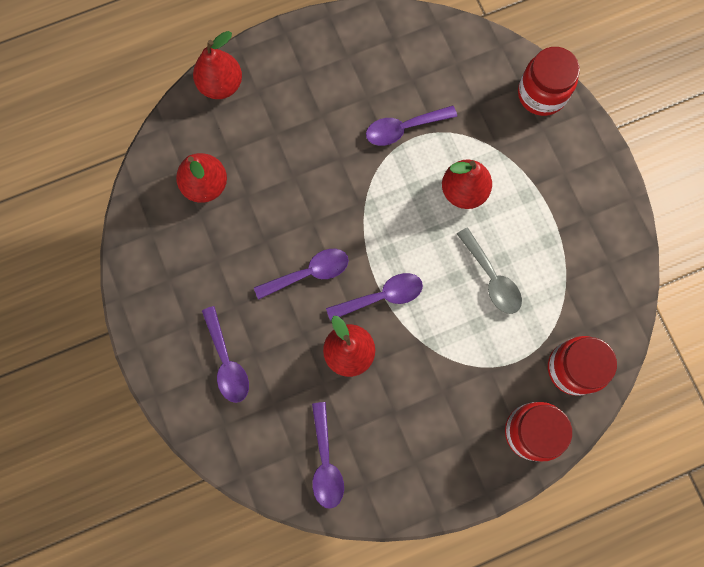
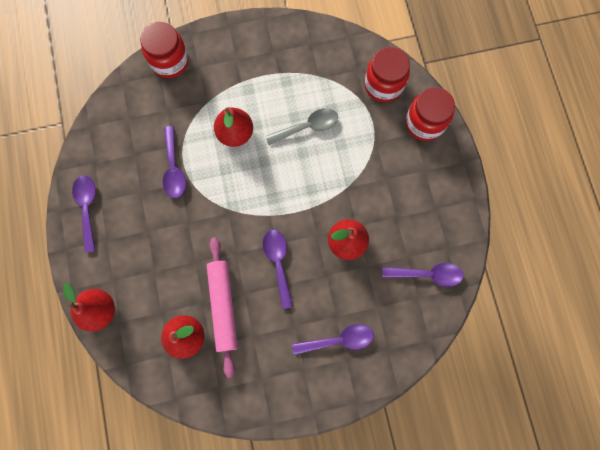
camera: 80 degrees left, 0 degrees up
(247, 219) = (223, 306): none -> pink rolling pin
(382, 296) = (307, 210): purple spoon -> purple spoon (87, 208)

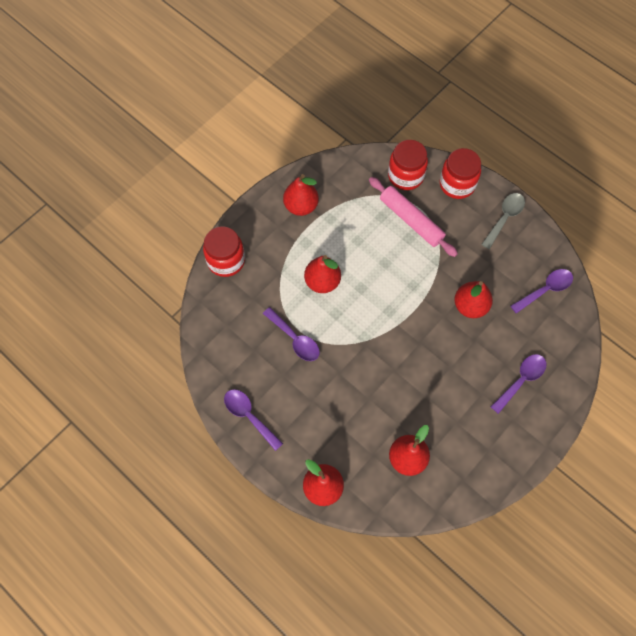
camera: 35 degrees left, 10 degrees down
(223, 306) = (417, 416): pink rolling pin -> pink rolling pin (411, 220)
(269, 53) = (301, 206): none -> red pear
(278, 263) = (432, 355): purple spoon -> none
(307, 127) = (373, 241): grey spoon -> grey spoon (504, 218)

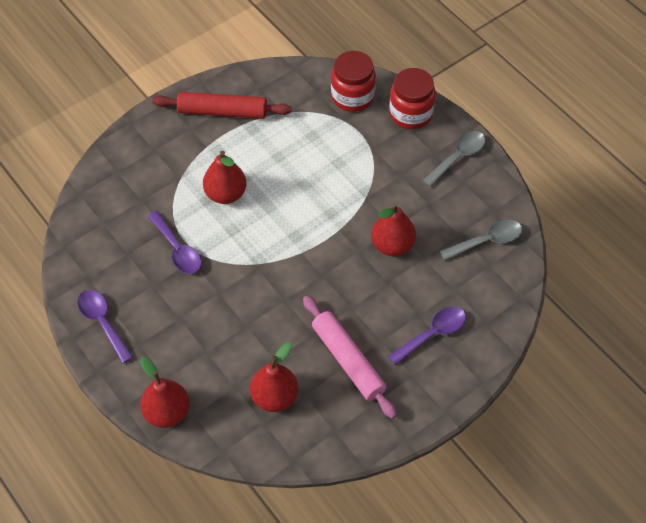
camera: 10 degrees right, 10 degrees down
(226, 260) = (121, 156): red jar -> none
(301, 206) = (222, 111): red pear -> red rolling pin
(411, 220) = (346, 144): pink rolling pin -> pink rolling pin (348, 360)
(545, 290) = (487, 241): purple spoon -> grey spoon

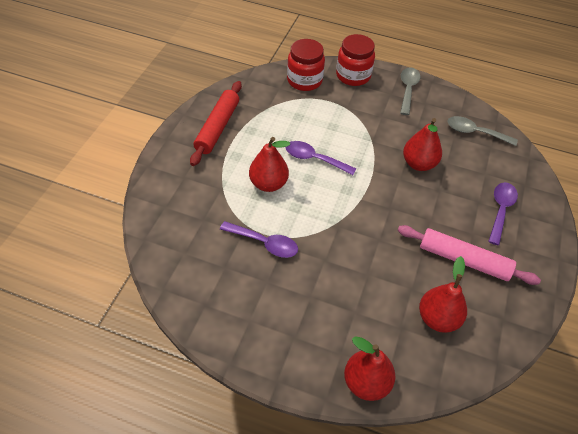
camera: 35 degrees left, 5 degrees down
(102, 322) = (248, 336): purple spoon -> purple spoon (314, 159)
(222, 111) = (217, 127): red rolling pin -> red rolling pin turned 45 degrees counterclockwise
(487, 241) = (475, 132): grey spoon -> grey spoon turned 105 degrees counterclockwise

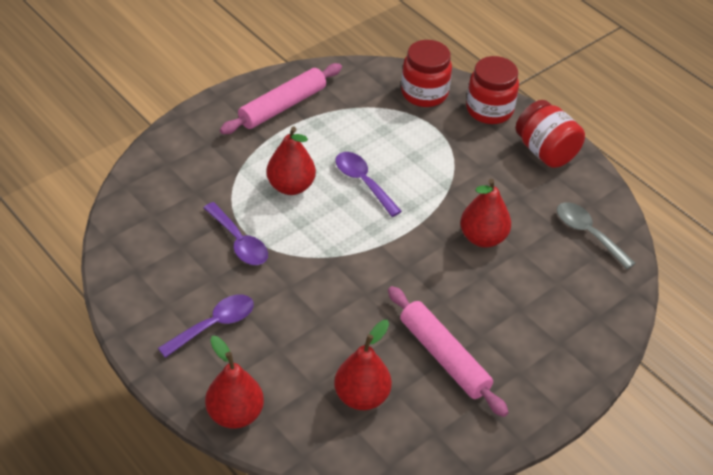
camera: 30 degrees right, 5 degrees down
(217, 127) = (282, 106): red rolling pin -> pink rolling pin
(408, 89) = (545, 152): grey spoon -> red jar
(500, 210) = (538, 328): purple spoon -> purple spoon (214, 325)

